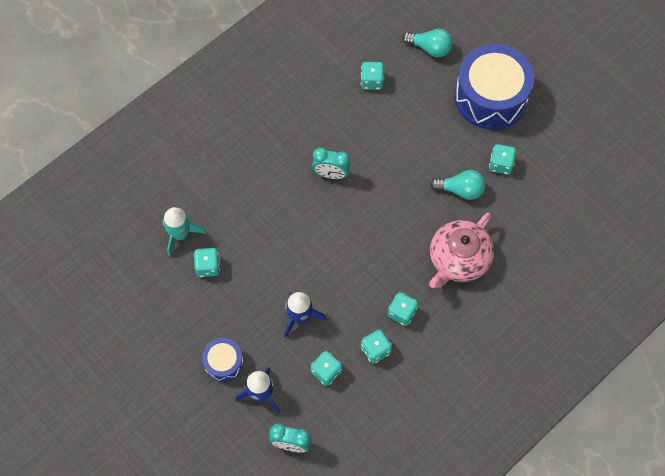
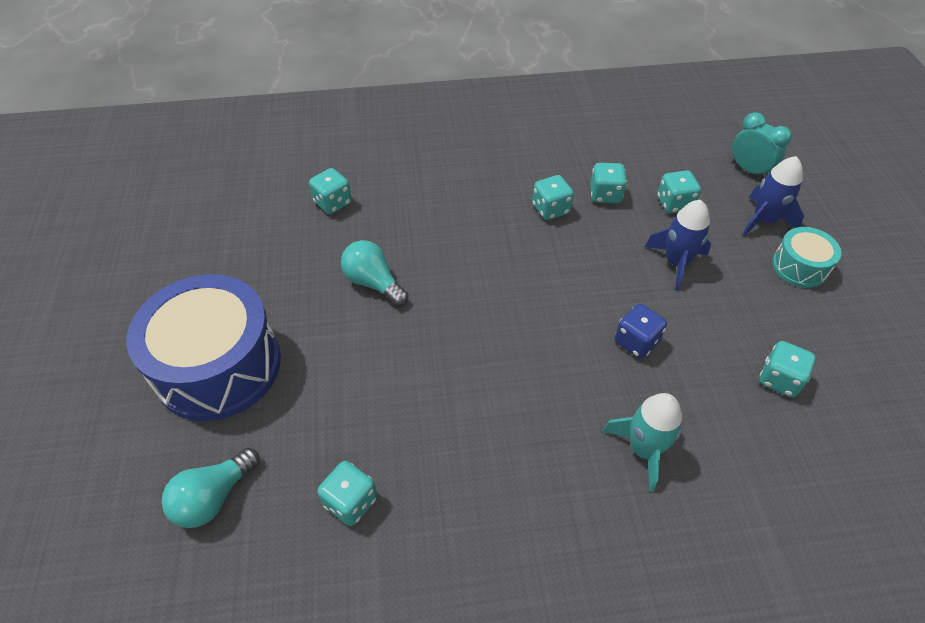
camera: 145 degrees left, 15 degrees down
(180, 234) = (809, 446): turquoise rocket -> turquoise rocket (643, 449)
(224, 363) = (799, 267): blue drum -> turquoise drum
(294, 243) = (636, 342): none -> blue dice
(331, 174) = (524, 398): turquoise clock -> none
(430, 48) = (214, 497): turquoise light bulb -> turquoise light bulb turned 105 degrees counterclockwise
(458, 259) = (445, 221): pink teapot -> none
(501, 164) = (299, 282): turquoise dice -> turquoise dice (333, 203)

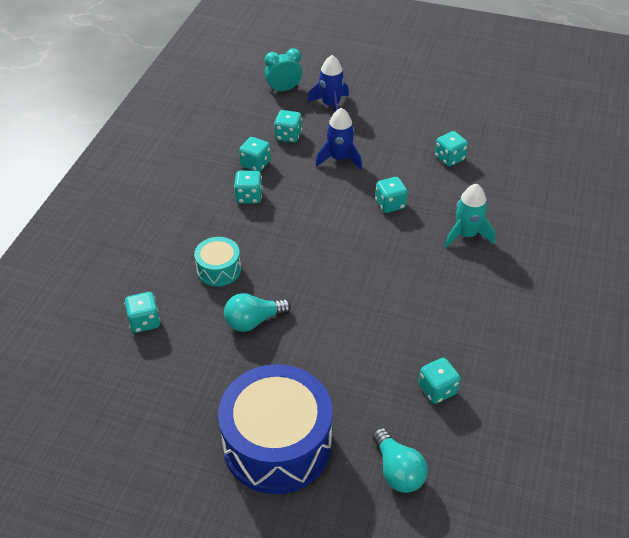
camera: 65 degrees left, 5 degrees down
(636, 342) = (390, 204): blue dice -> turquoise dice
(799, 267) = (376, 110): turquoise drum -> turquoise drum (219, 269)

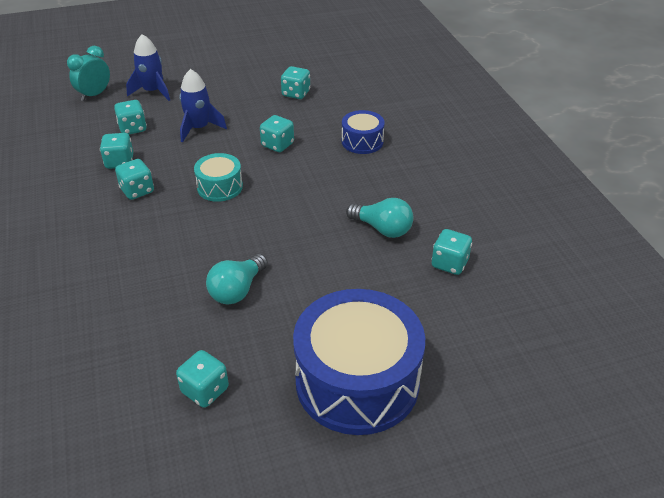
camera: 35 degrees left, 5 degrees down
(144, 321) = (121, 346): turquoise dice -> turquoise dice (205, 390)
(219, 269) = (161, 263): turquoise drum -> turquoise drum (220, 187)
(397, 470) = (479, 342): turquoise light bulb -> turquoise light bulb (382, 229)
(466, 235) = (362, 141): turquoise rocket -> blue drum

